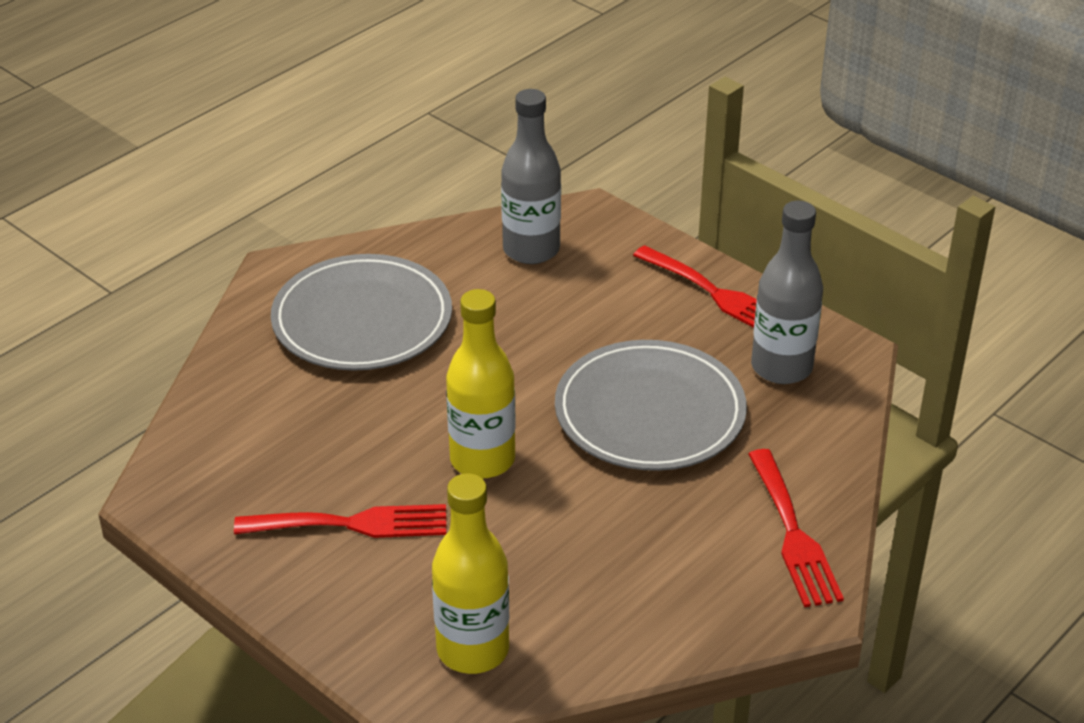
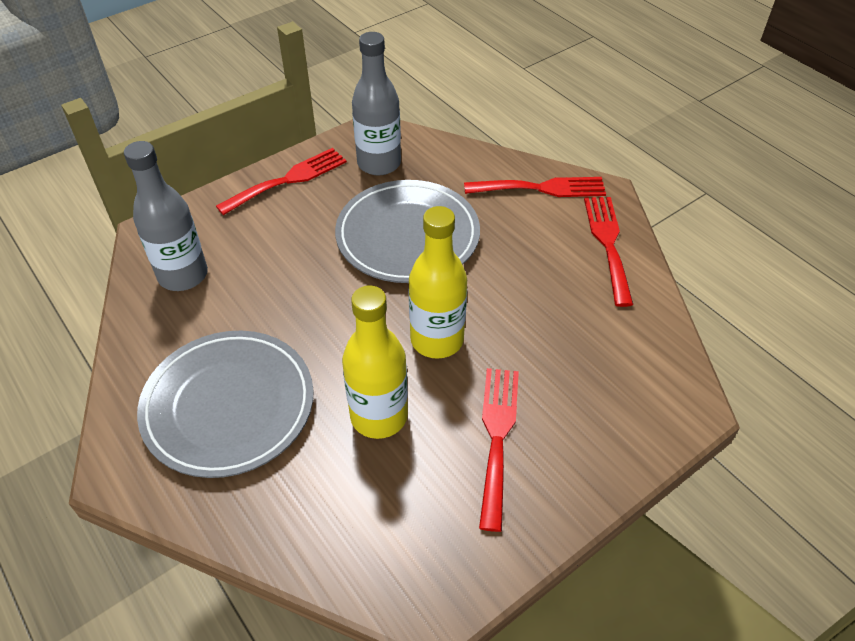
camera: 80 degrees left, 10 degrees up
(473, 649) = (640, 370): yellow bottle -> yellow bottle (379, 416)
(699, 612) = (608, 243): none -> red fork

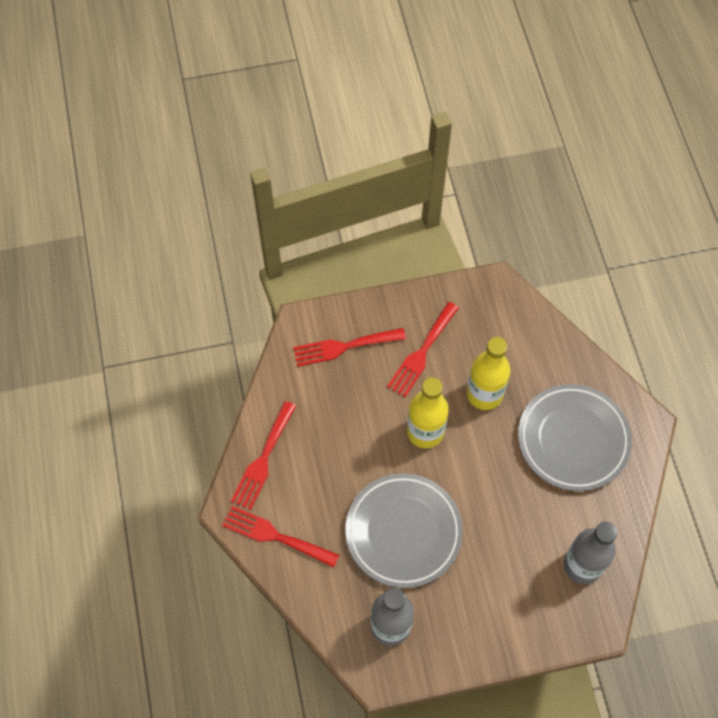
camera: 155 degrees left, 15 degrees up
(288, 180) = (473, 639): red fork -> red fork (343, 347)

